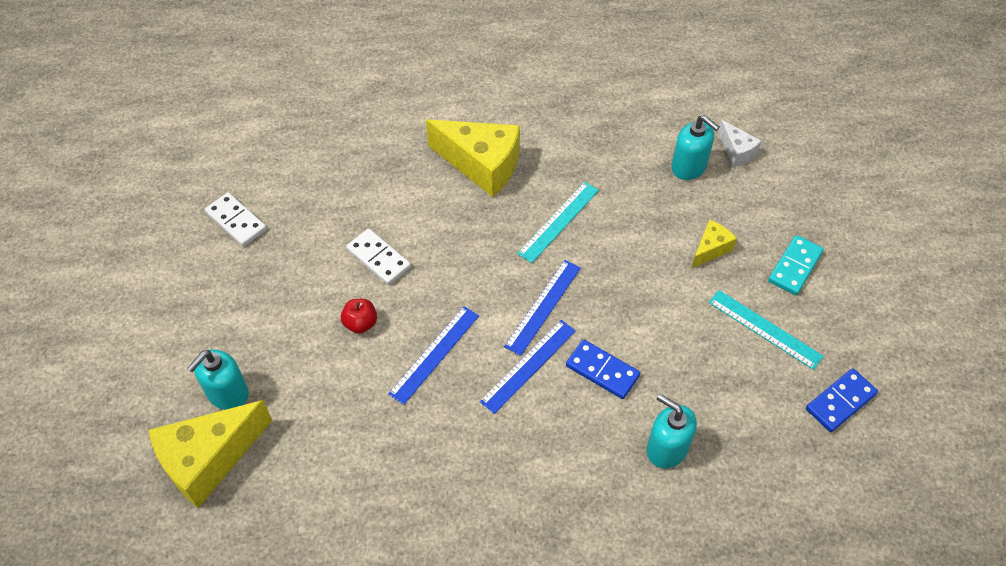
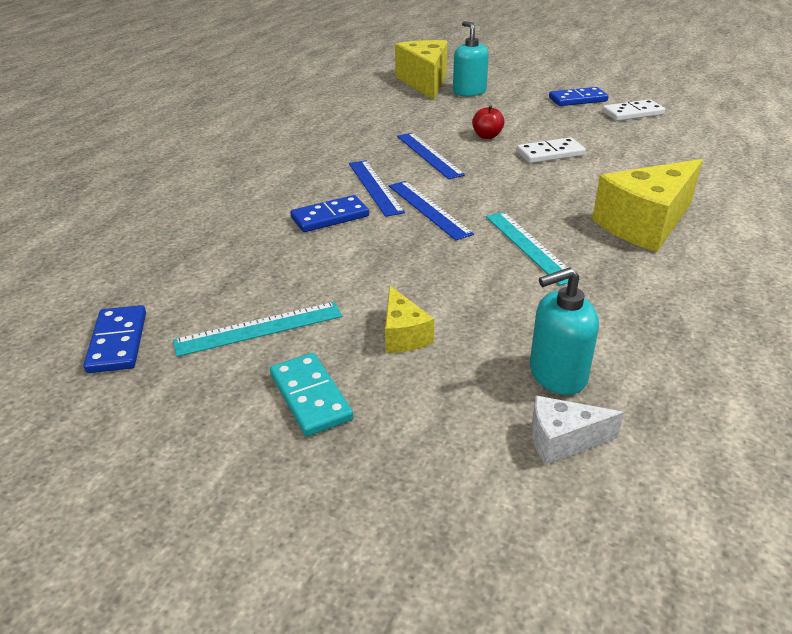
camera: 120 degrees right, 20 degrees down
(211, 278) = (577, 99): none -> blue domino
(667, 448) = (222, 223): turquoise soap dispenser -> none

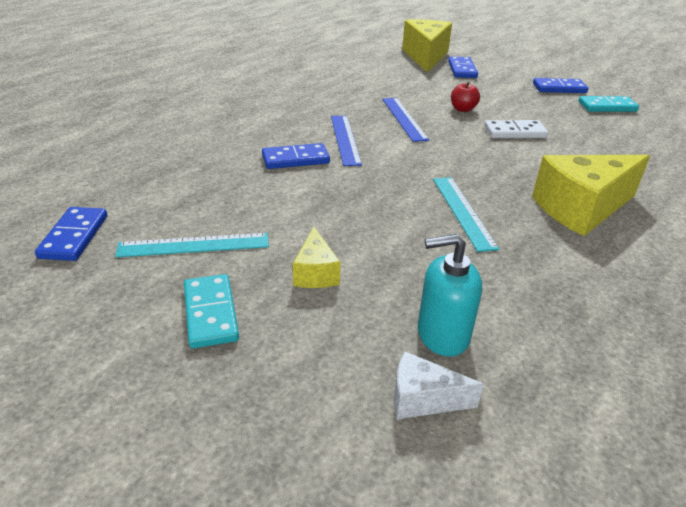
camera: 10 degrees right, 0 degrees up
(428, 209) = (384, 165): blue ruler -> none
(469, 92) = (462, 70): turquoise soap dispenser -> blue domino
(632, 113) = (607, 107): white domino -> turquoise domino

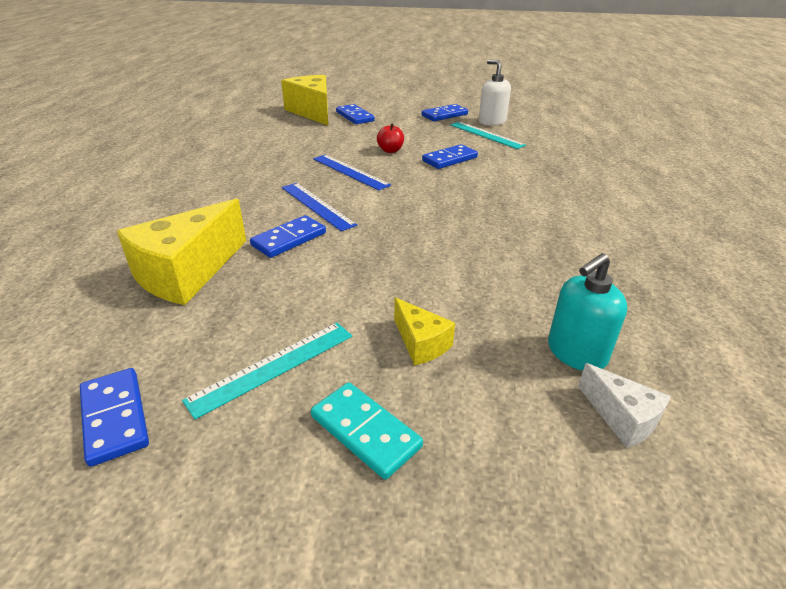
camera: 30 degrees left, 0 degrees up
(423, 399) = (622, 418): white cheese -> white cheese turned 105 degrees counterclockwise
(463, 211) = (480, 239): turquoise ruler -> turquoise ruler (486, 135)
(515, 132) = (449, 159): white domino -> blue domino
(581, 209) = (558, 207): yellow cheese -> yellow cheese (187, 273)
(607, 107) = (492, 121): turquoise domino -> white soap dispenser

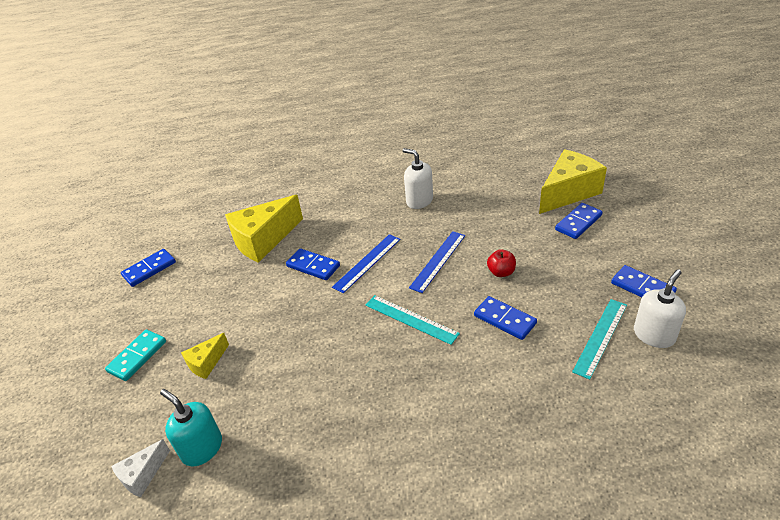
camera: 80 degrees right, 5 degrees up
(187, 273) = (263, 240): yellow cheese -> yellow cheese turned 60 degrees counterclockwise
(242, 165) = (419, 201): none -> white soap dispenser
(273, 367) = (183, 306): turquoise ruler -> turquoise ruler (411, 319)

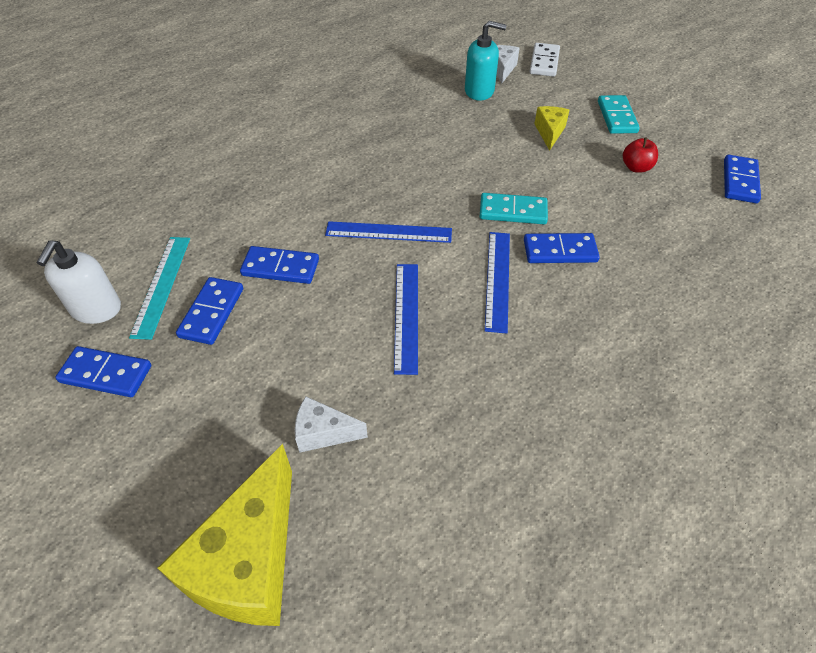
camera: 145 degrees right, 10 degrees up
(93, 465) = (544, 62): none -> white domino
(263, 240) = (666, 262): yellow cheese -> none
(312, 303) = (513, 211): none -> turquoise domino
(411, 319) = (388, 232): turquoise ruler -> blue ruler
(419, 201) = (516, 422): white soap dispenser -> none
(501, 272) = (310, 329): red apple -> red apple (636, 167)
(516, 223) = (323, 433): none -> white cheese
(578, 222) = (216, 476): blue domino -> blue domino (212, 313)

